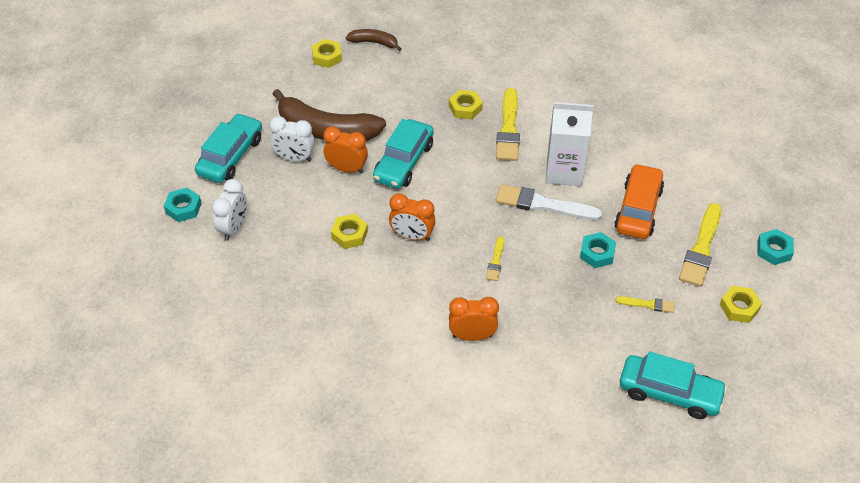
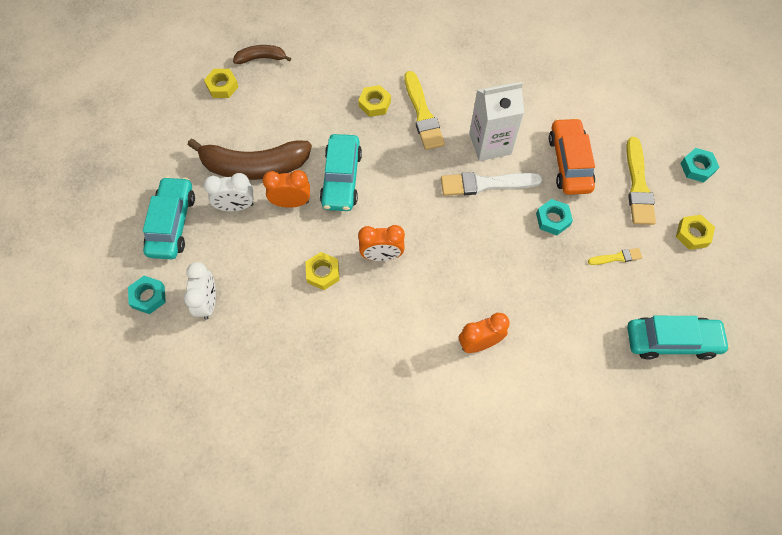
camera: 20 degrees left, 15 degrees up
(496, 261) = (468, 257): yellow brush -> none

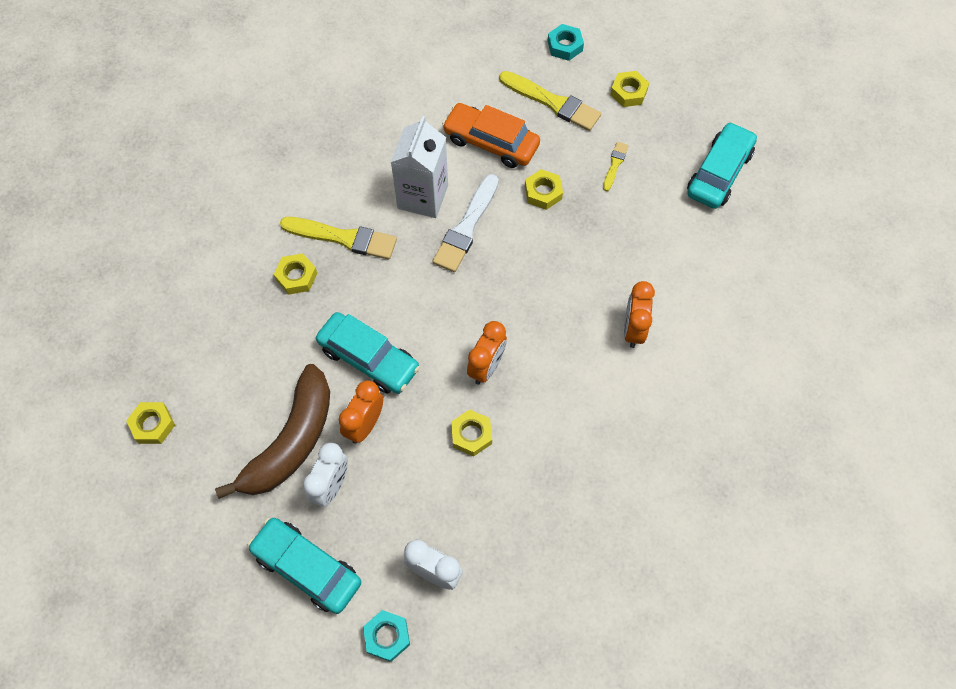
camera: 60 degrees left, 0 degrees up
(261, 58) = (144, 362): brown banana -> none
(553, 219) = (543, 192): turquoise nut -> yellow nut

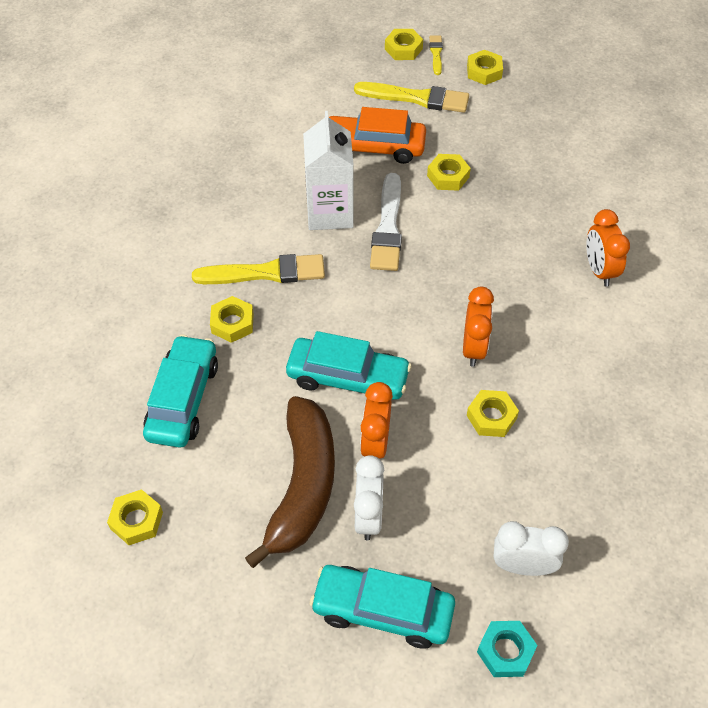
camera: 20 degrees left, 10 degrees down
(565, 46) = (403, 49): turquoise nut -> yellow nut
(615, 165) = (504, 134): yellow brush -> yellow brush (436, 54)
(719, 173) = (603, 115): turquoise car -> turquoise car (183, 399)

